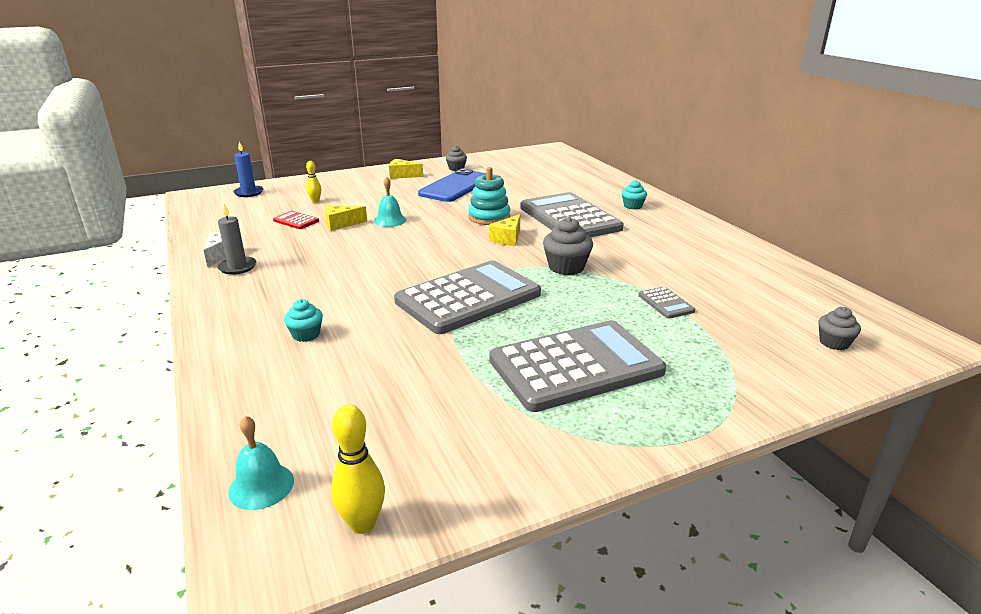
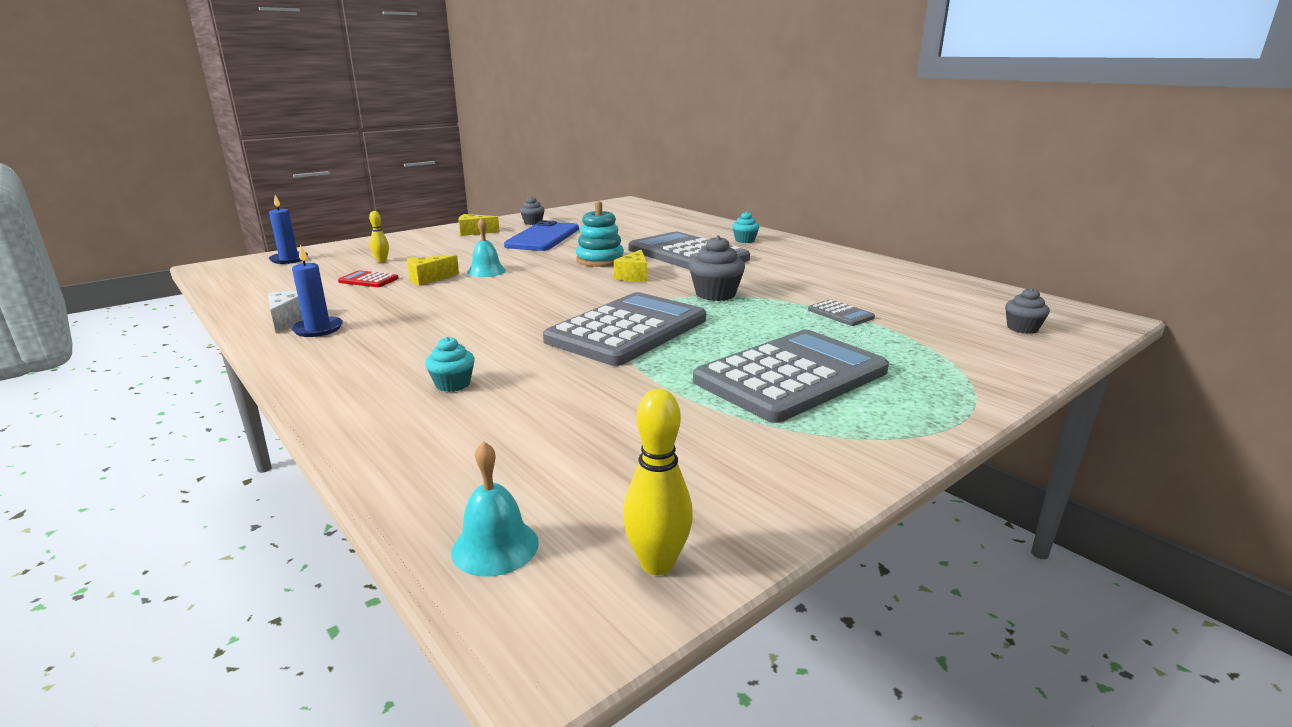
camera: 15 degrees left, 5 degrees down
(237, 267) = (318, 329): grey candle -> blue candle

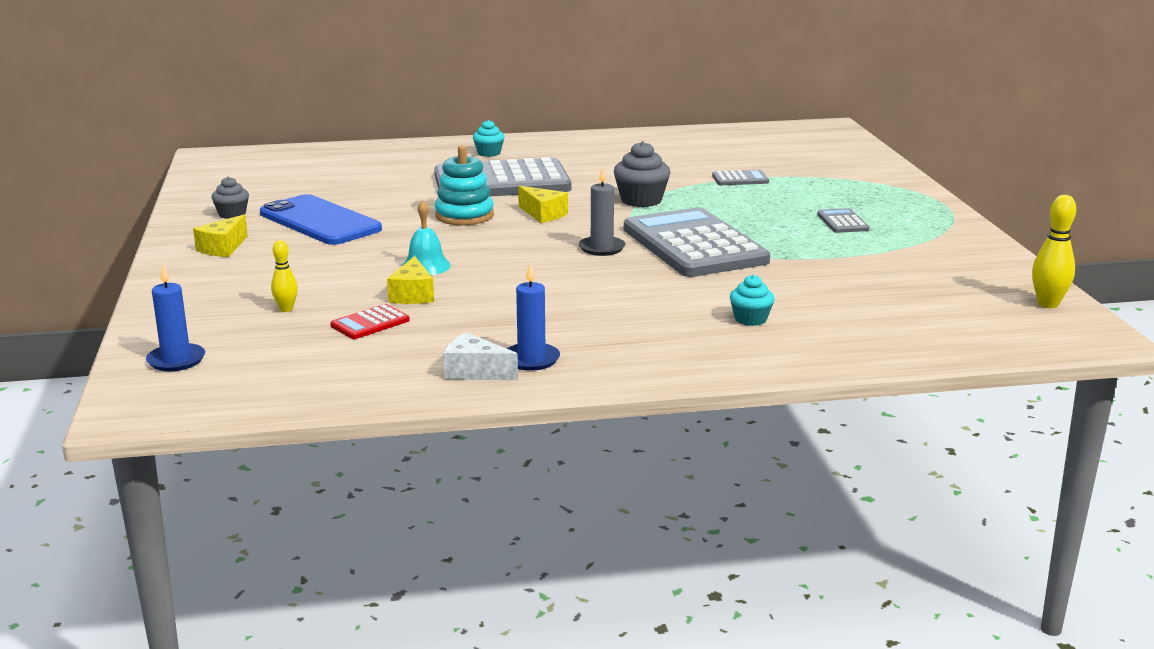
camera: 60 degrees left, 0 degrees up
(495, 546) = (1008, 337): turquoise bell -> none
(579, 304) = (602, 248): none -> grey candle
(791, 376) = (842, 222): grey calculator -> grey calculator, size x0.40
(1022, 328) = (825, 148): grey cupcake -> none

